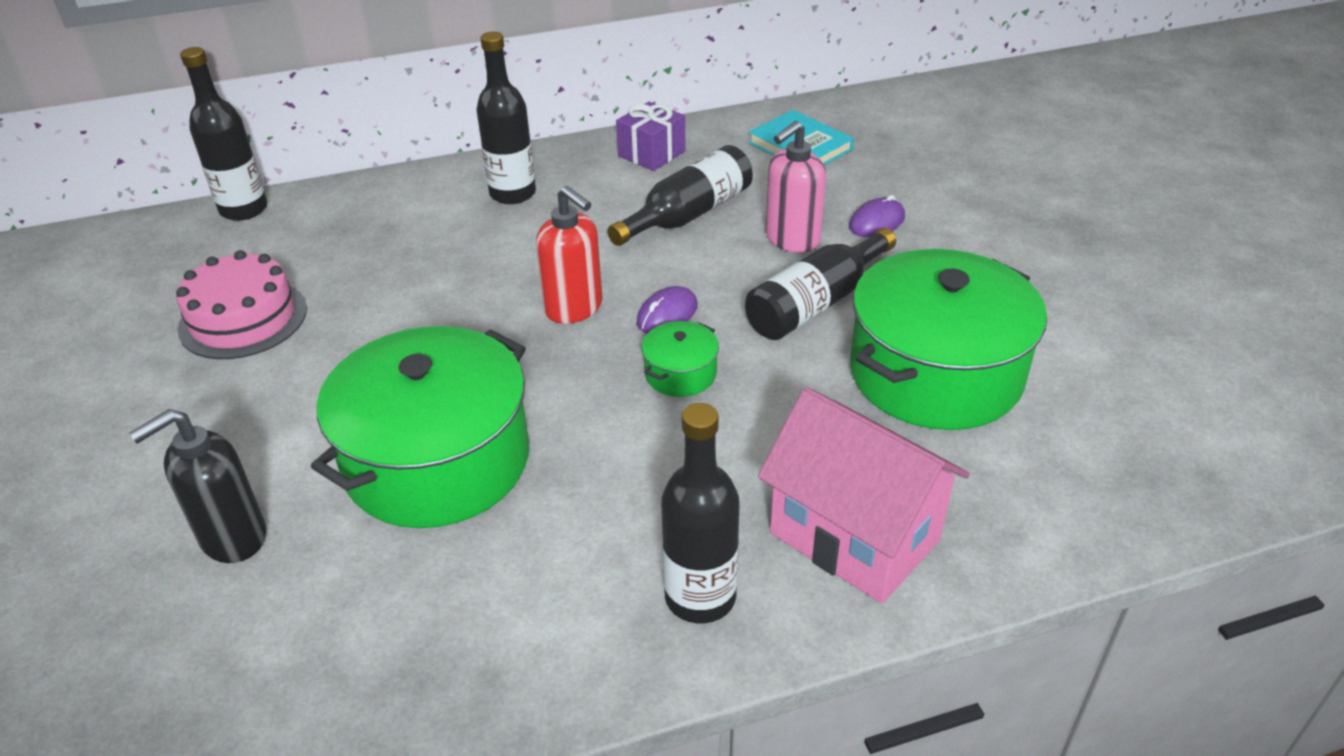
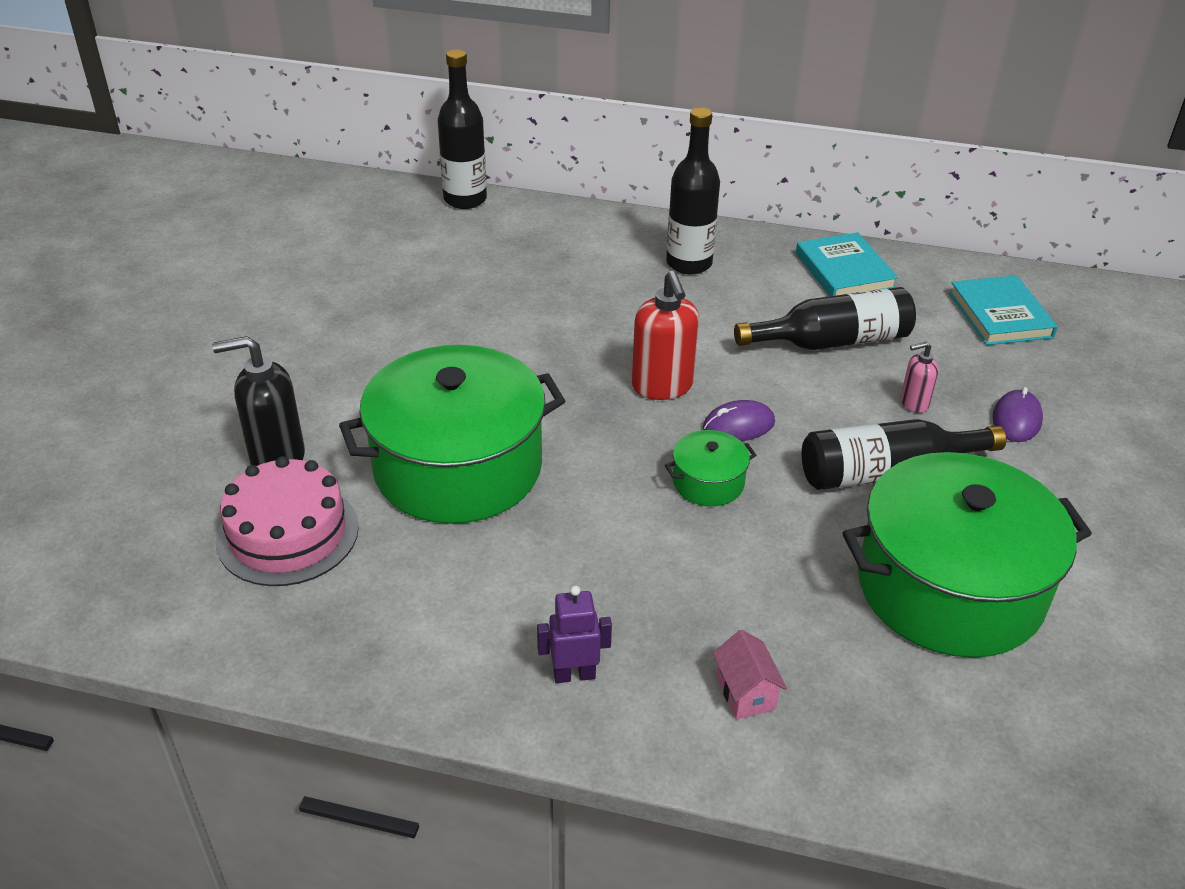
camera: 30 degrees right, 0 degrees up
(243, 319) = (401, 291): pink cake -> pink cake (288, 534)
(651, 154) = (844, 271): purple gift -> turquoise book
(700, 597) = (574, 674): black bottle -> purple robot
(792, 240) = (913, 403): pink soap dispenser -> pink soap dispenser, size x0.54
(854, 537) = (745, 693): pink house -> pink house, size x0.40
(876, 222) = (1016, 419): purple mouse -> purple mouse turned 60 degrees counterclockwise

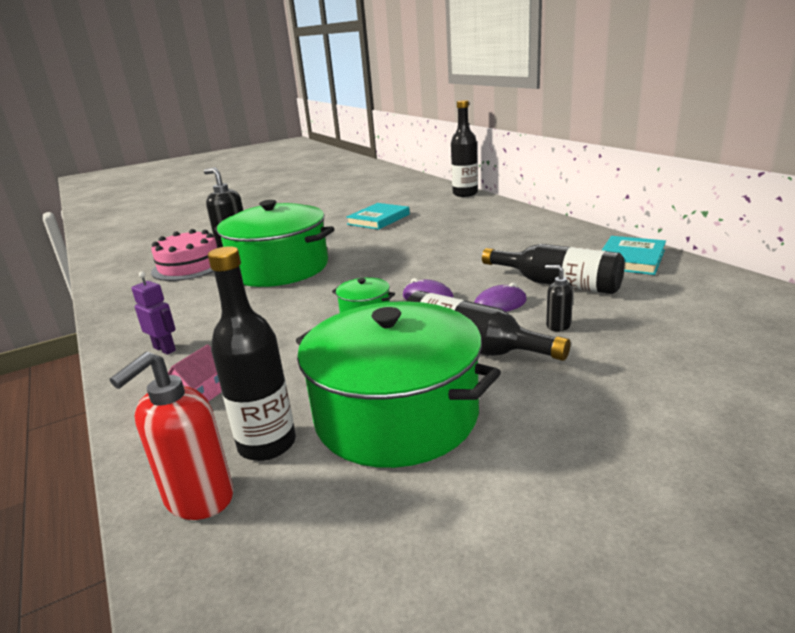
camera: 50 degrees right, 15 degrees down
(662, 386) = (421, 272): red soap dispenser -> red soap dispenser (198, 498)
(689, 263) = (533, 234): black bottle -> black bottle (267, 444)
(913, 403) = (558, 325): pink soap dispenser -> black soap dispenser
(1000, 315) = (723, 308): turquoise book -> turquoise book (378, 219)
(1016, 419) = (626, 360): purple mouse -> purple mouse (500, 304)

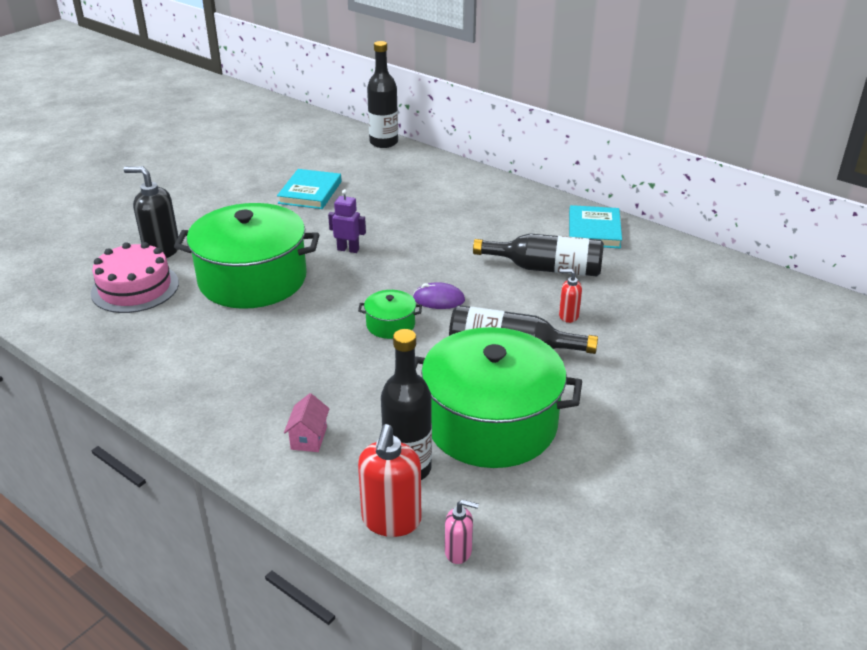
camera: 25 degrees left, 10 degrees up
(165, 349) = (221, 399): purple robot -> purple robot (348, 249)
(238, 561) = (458, 552): none -> pink soap dispenser
(500, 304) = (508, 298): purple mouse -> none
(558, 325) = (568, 316): black soap dispenser -> red soap dispenser

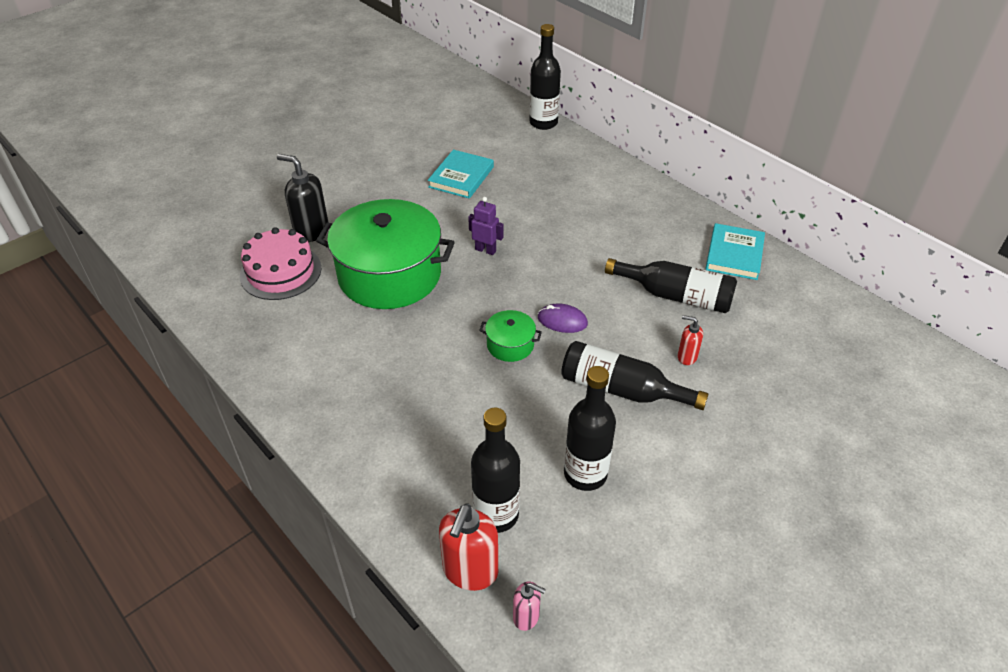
camera: 10 degrees right, 10 degrees up
(309, 438) = (410, 466): pink house -> none
(491, 423) = (585, 474): green pot -> black bottle

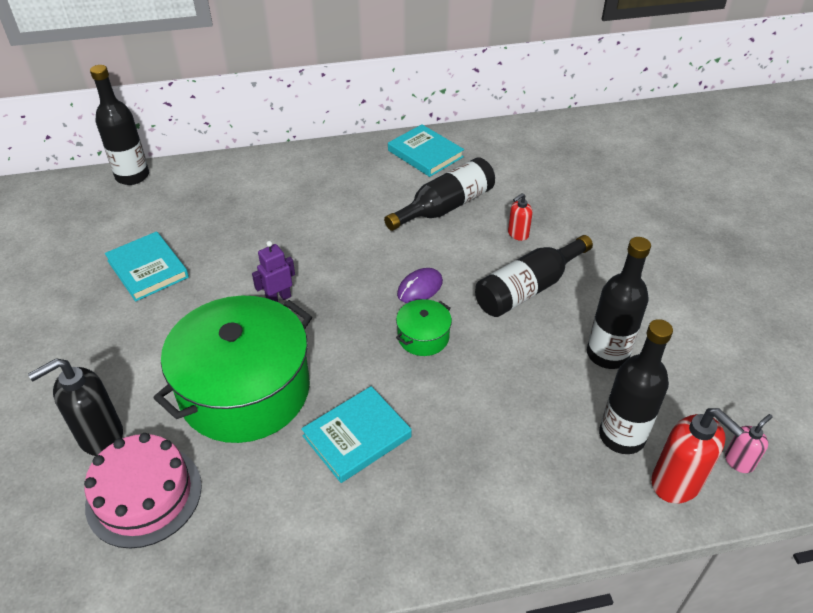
camera: 60 degrees left, 0 degrees up
(388, 349) = (357, 436): none -> turquoise book

